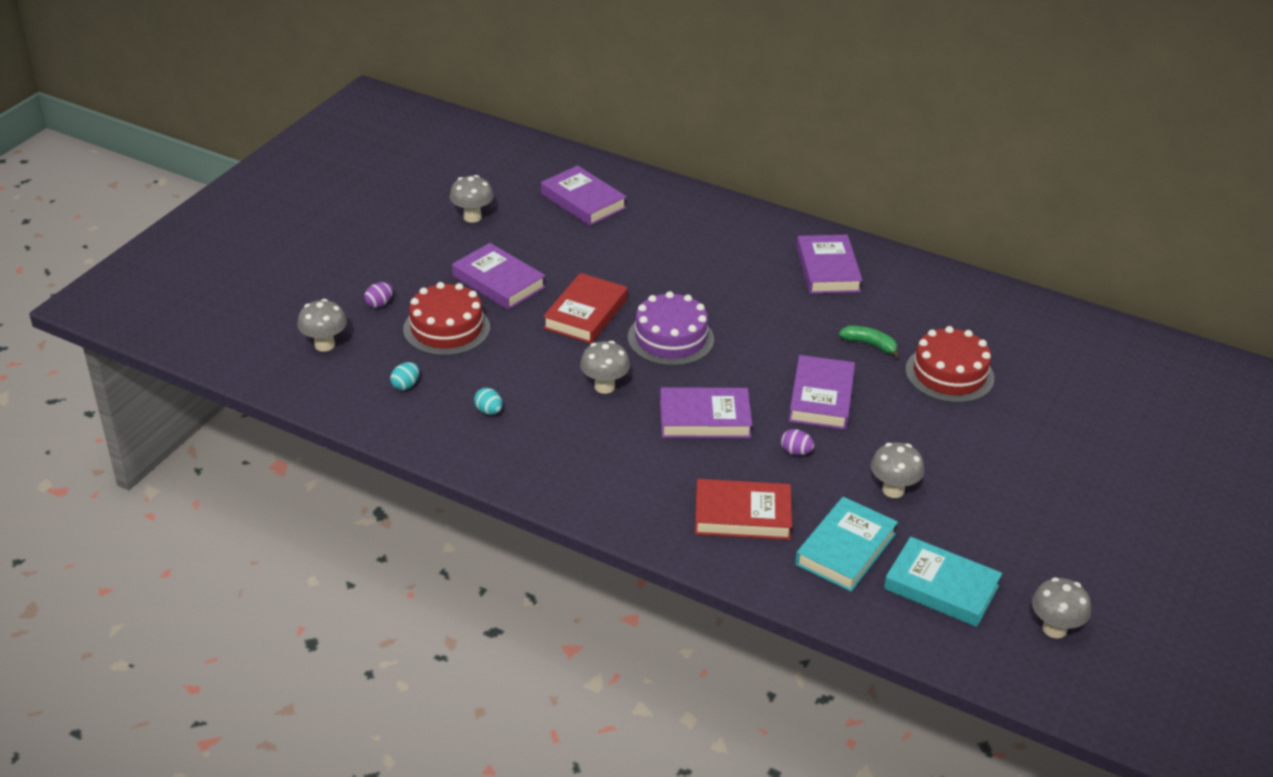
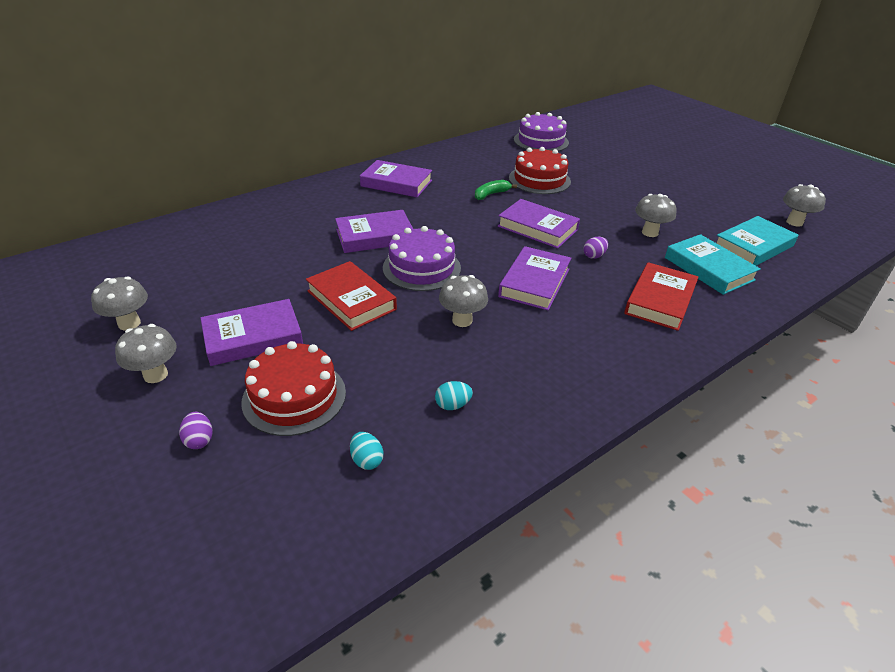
camera: 65 degrees left, 0 degrees up
(324, 345) = (230, 519): grey mushroom -> grey mushroom (155, 375)
(583, 201) = (189, 254): purple book -> purple book (375, 236)
(1074, 351) = (541, 141): none -> purple cake

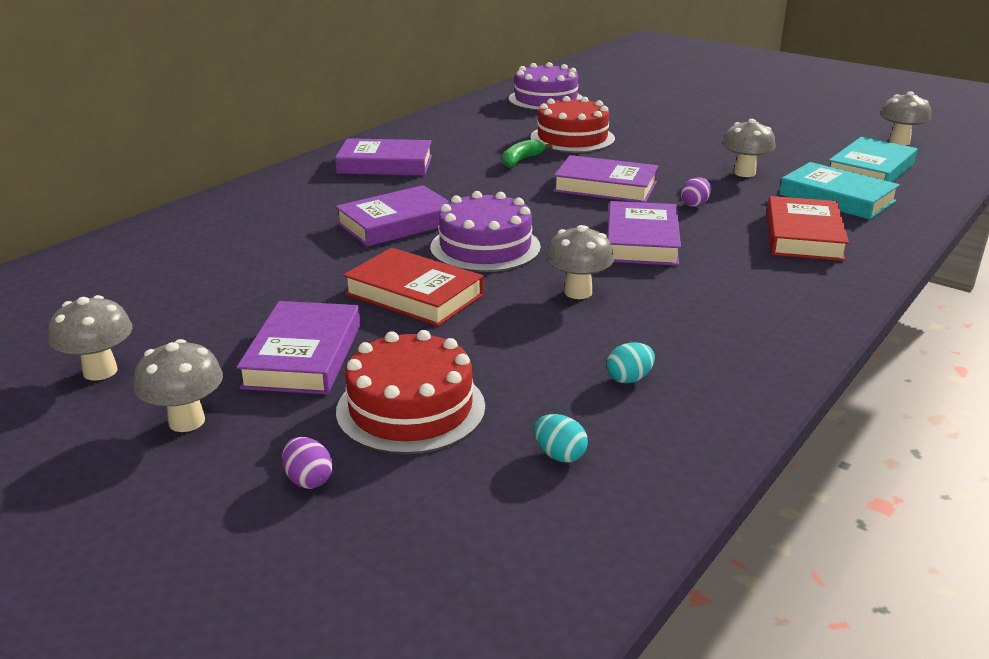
camera: 15 degrees left, 10 degrees down
(253, 337) = (303, 356): purple book -> purple book turned 45 degrees counterclockwise

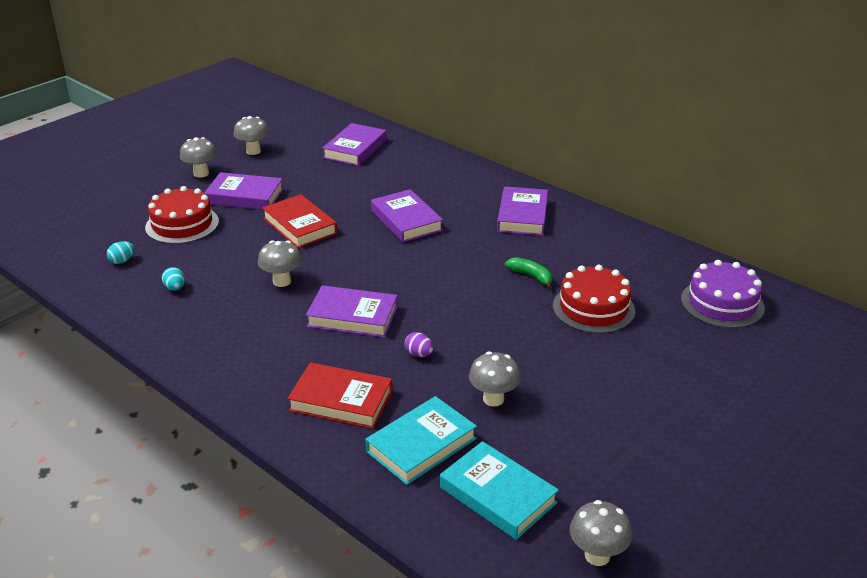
camera: 95 degrees right, 5 degrees up
(308, 480) = (142, 202): purple egg -> none
(414, 294) = (300, 226): red book -> red book turned 75 degrees counterclockwise
(485, 247) = (359, 252): purple cake -> none
(605, 186) = (465, 313): purple book -> purple book (355, 149)

